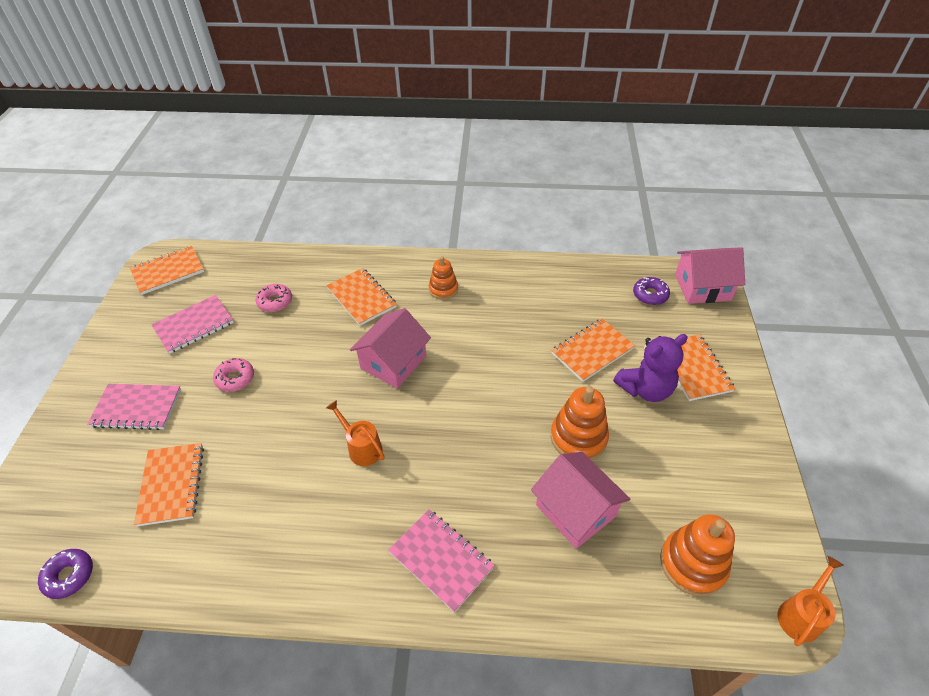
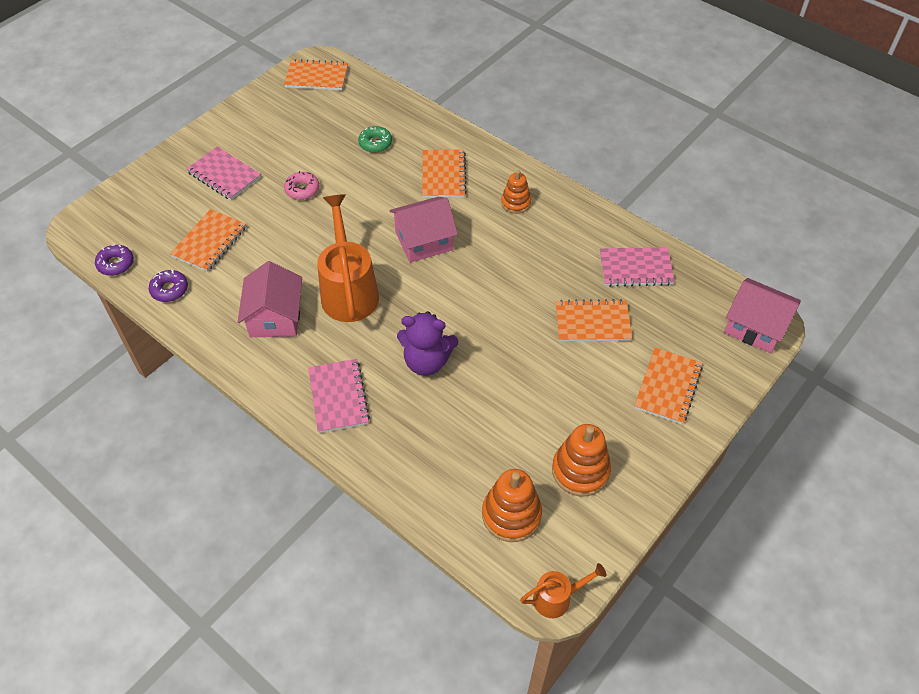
camera: 35 degrees right, 5 degrees up
(194, 325) = (304, 132): pink notebook -> pink notebook (635, 268)
(275, 301) = (375, 143): pink donut -> green donut
(361, 447) = (348, 290): orange watering can -> orange watering can, size x1.95
(575, 510) = (461, 426): pink house -> pink house (275, 317)
(578, 437) = (513, 379): orange stacking toy -> orange stacking toy (580, 470)
(645, 389) = (607, 377): purple teddy bear -> purple teddy bear (427, 361)
(650, 295) = (696, 306): purple donut -> purple donut (169, 289)

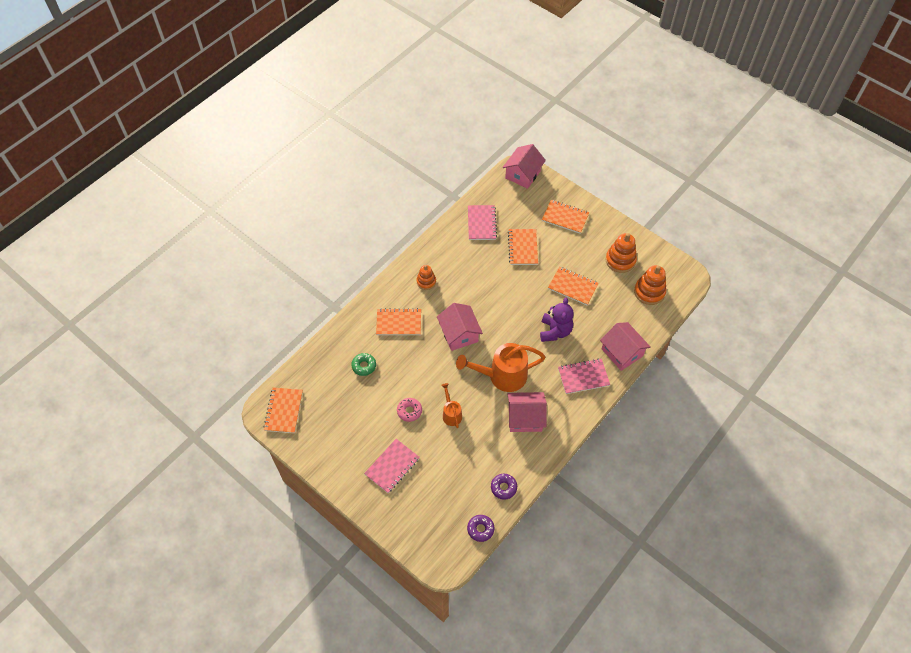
camera: 90 degrees left, 5 degrees up
(209, 242) = (459, 467): orange notebook -> orange notebook (573, 287)
(382, 458) = (622, 352): none -> pink house
(557, 598) = (691, 274): orange watering can -> orange watering can (451, 413)

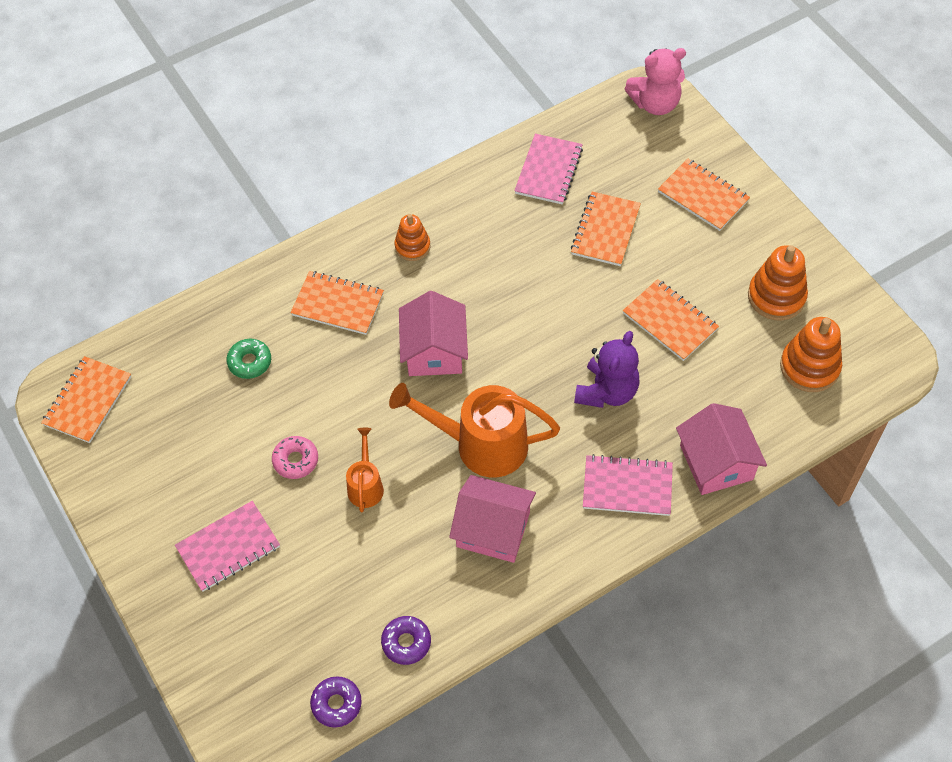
camera: 20 degrees right, 0 degrees up
(523, 174) = (655, 103): pink house -> pink teddy bear

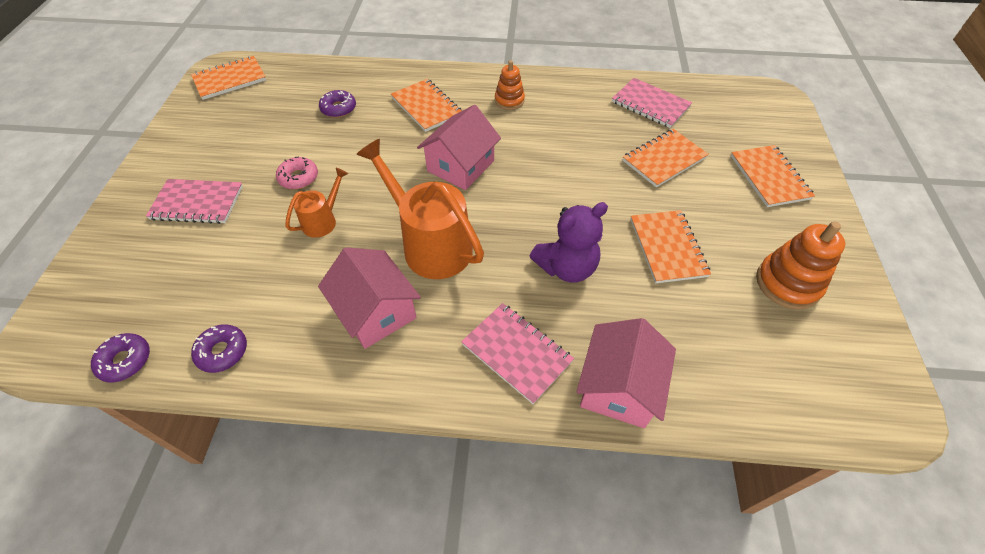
camera: 35 degrees right, 5 degrees down
(250, 362) = (338, 108): green donut -> purple donut
(548, 171) = (650, 104): pink notebook -> pink notebook turned 75 degrees clockwise
(655, 103) = (772, 103): pink teddy bear -> none
(809, 367) = (782, 361): orange stacking toy -> none

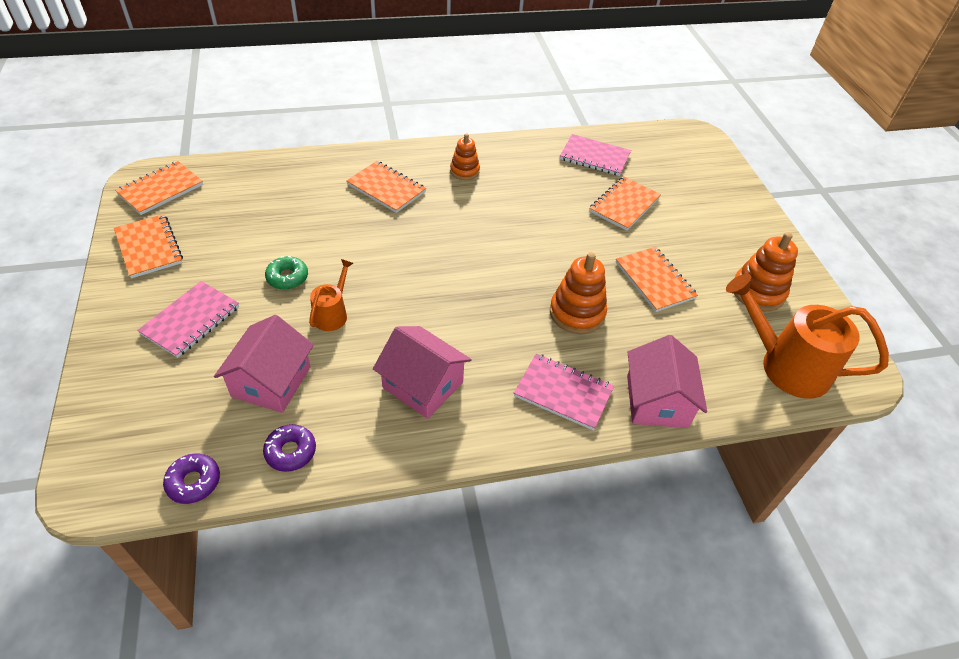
camera: 20 degrees left, 5 degrees down
(197, 203) = (191, 320): pink notebook -> pink notebook turned 45 degrees counterclockwise
(298, 178) = (287, 277): pink donut -> green donut
(338, 108) = (296, 203): purple donut -> none
(430, 244) = (446, 316): orange watering can -> orange watering can (784, 365)
(460, 166) = (444, 240): pink house -> pink house (271, 381)
(566, 267) = (577, 313): purple teddy bear -> orange stacking toy
(769, 177) = (715, 207): orange notebook -> orange notebook (149, 247)

